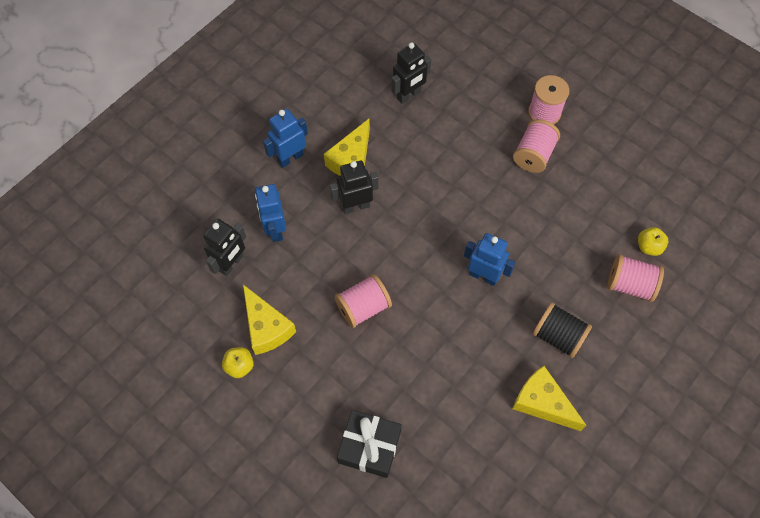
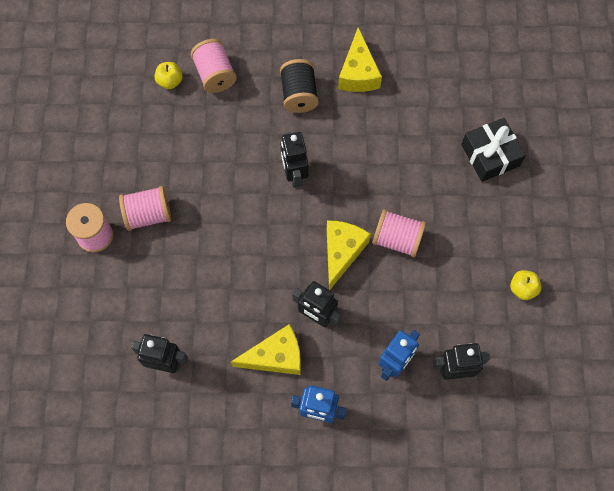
camera: 130 degrees left, 5 degrees up
(266, 327) = (477, 295): yellow cheese -> yellow cheese (342, 252)
(483, 276) = (294, 175): blue robot -> black robot

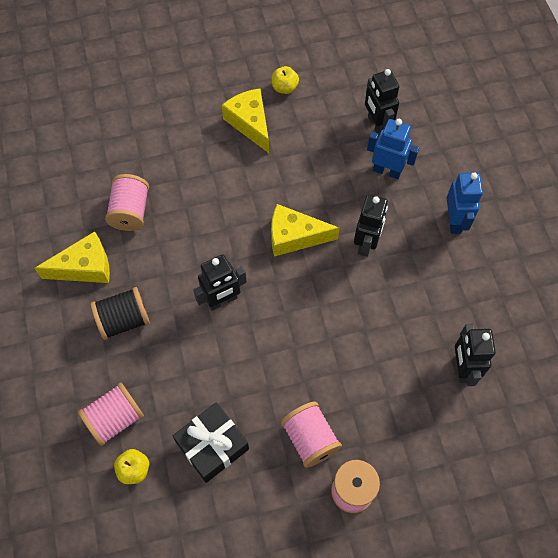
camera: 105 degrees left, 5 degrees down
(275, 356) = (418, 269): yellow cheese -> yellow cheese (250, 123)
(397, 239) = (267, 192): pink spool -> pink spool (130, 211)
(490, 155) = (157, 133): black gift -> black gift (212, 445)

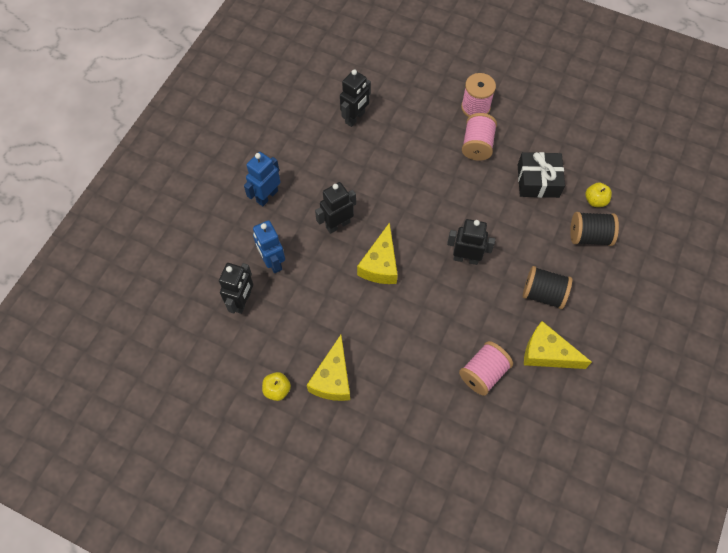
camera: 140 degrees left, 0 degrees up
(115, 419) = (589, 236): pink spool -> black spool
(294, 237) = (380, 264): yellow cheese -> yellow cheese turned 60 degrees clockwise

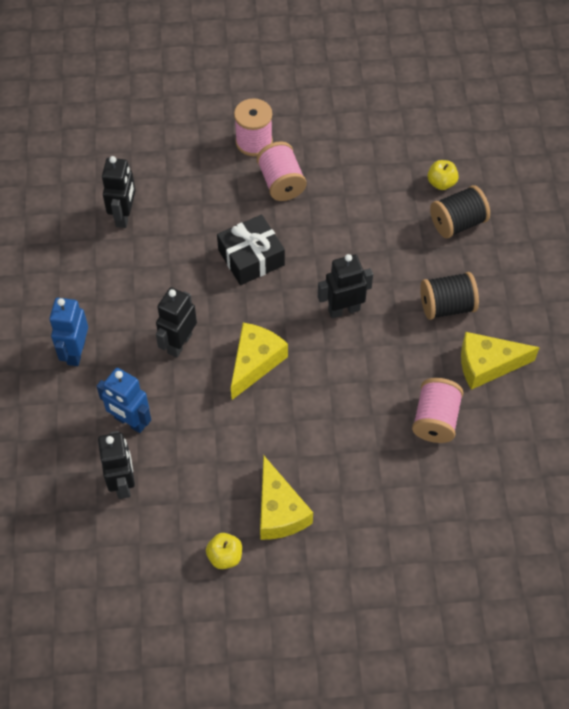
camera: 30 degrees left, 5 degrees down
(380, 264) = (255, 362): yellow cheese -> yellow cheese turned 135 degrees counterclockwise
(538, 181) = (370, 190): black gift -> black gift (251, 257)

